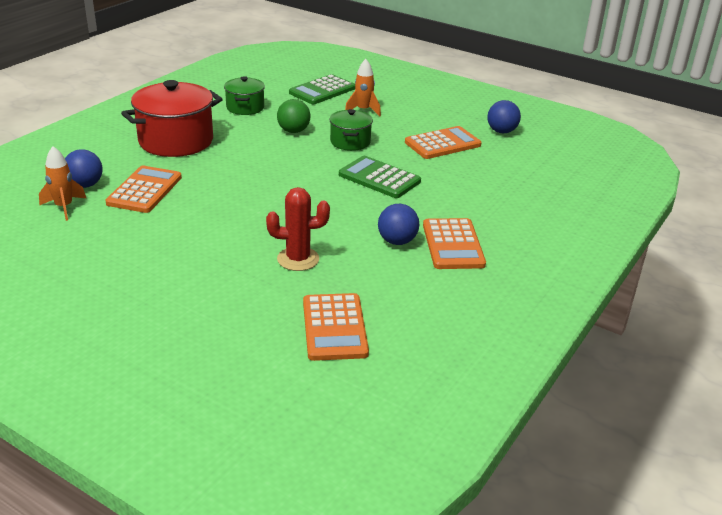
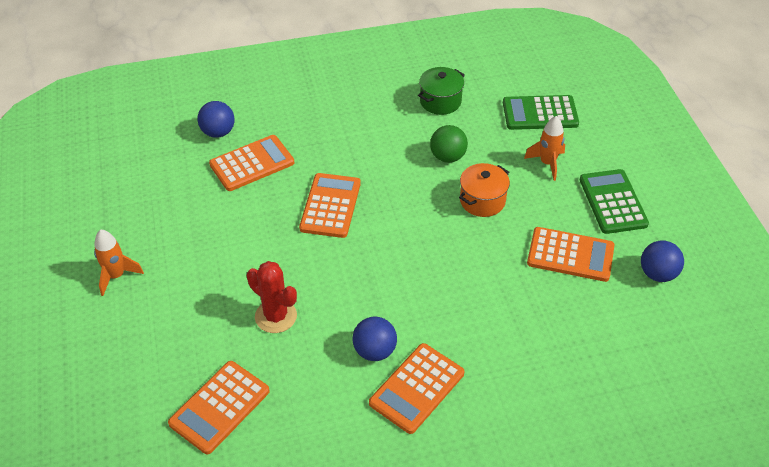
camera: 45 degrees right, 15 degrees up
(64, 207) = (180, 150): orange rocket -> orange rocket (116, 276)
(176, 141) = (336, 116): red pot -> none
(246, 186) = (330, 206): none -> orange calculator
(350, 142) = (482, 201): green pot -> orange pot
(379, 178) = (452, 264): green calculator -> green calculator (612, 202)

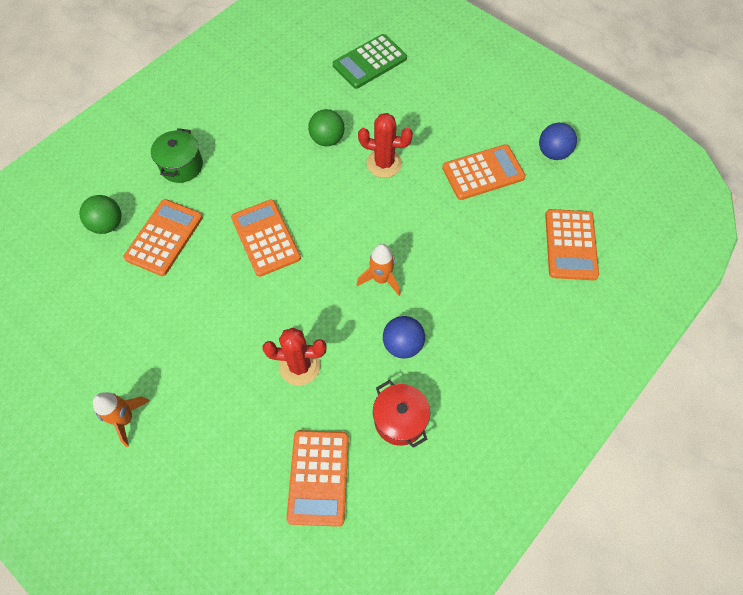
camera: 35 degrees left, 15 degrees up
(218, 132) = (107, 224): blue ball -> green ball
(322, 407) = (400, 420): none -> red pot
(417, 388) = (458, 355): orange calculator -> orange calculator (570, 245)
(440, 101) = (282, 92): green pot -> green pot (181, 166)
(482, 201) = (384, 163): orange pot -> red cactus
(547, 163) = (408, 103): orange rocket -> orange rocket (381, 279)
(612, 202) = (479, 110): green calculator -> none

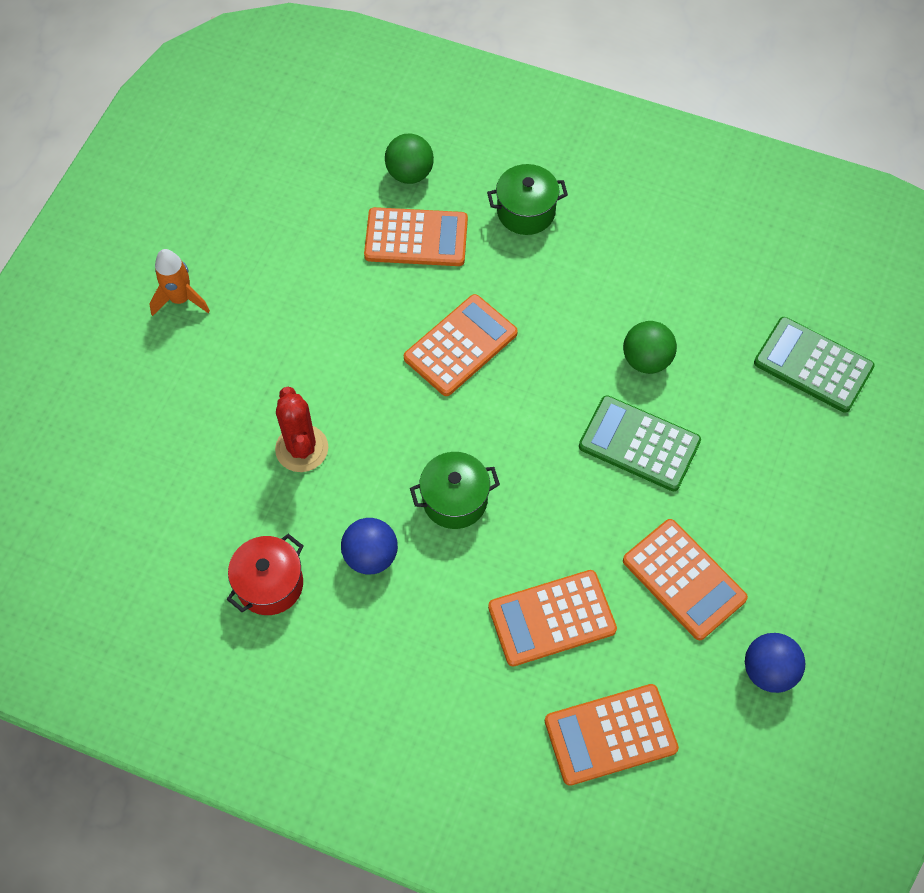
camera: 70 degrees right, 0 degrees up
(318, 477) = (173, 518): orange calculator -> orange calculator (552, 618)
(381, 279) = (455, 500): orange rocket -> green pot
(384, 163) = (639, 444): red cactus -> green calculator

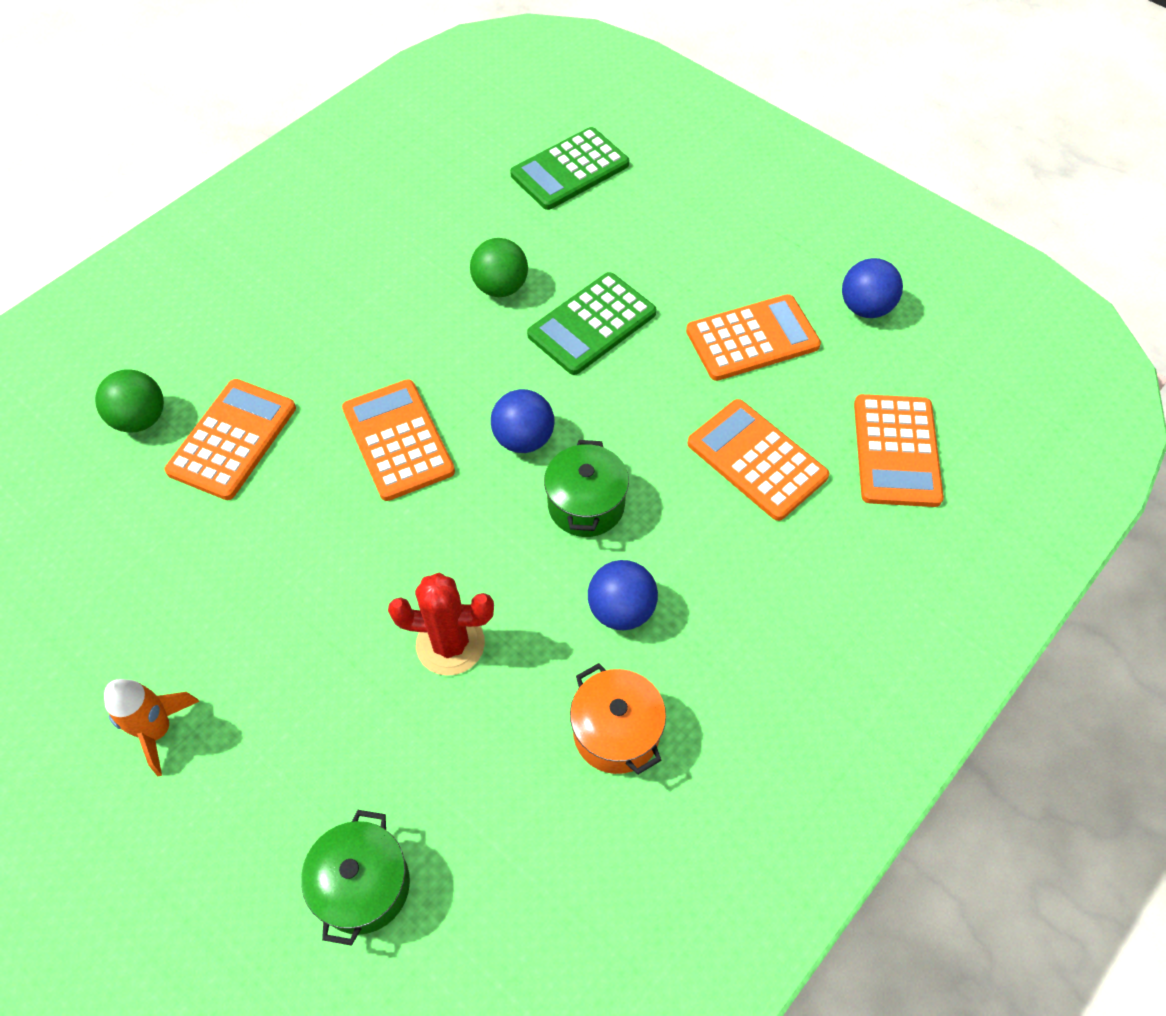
camera: 70 degrees left, 5 degrees down
(270, 584) = (616, 732): red pot -> orange pot
(498, 433) = (524, 439): none -> blue ball
(526, 212) = (264, 328): green pot -> green pot (363, 885)
(552, 618) = (756, 460): orange calculator -> orange calculator turned 135 degrees clockwise

